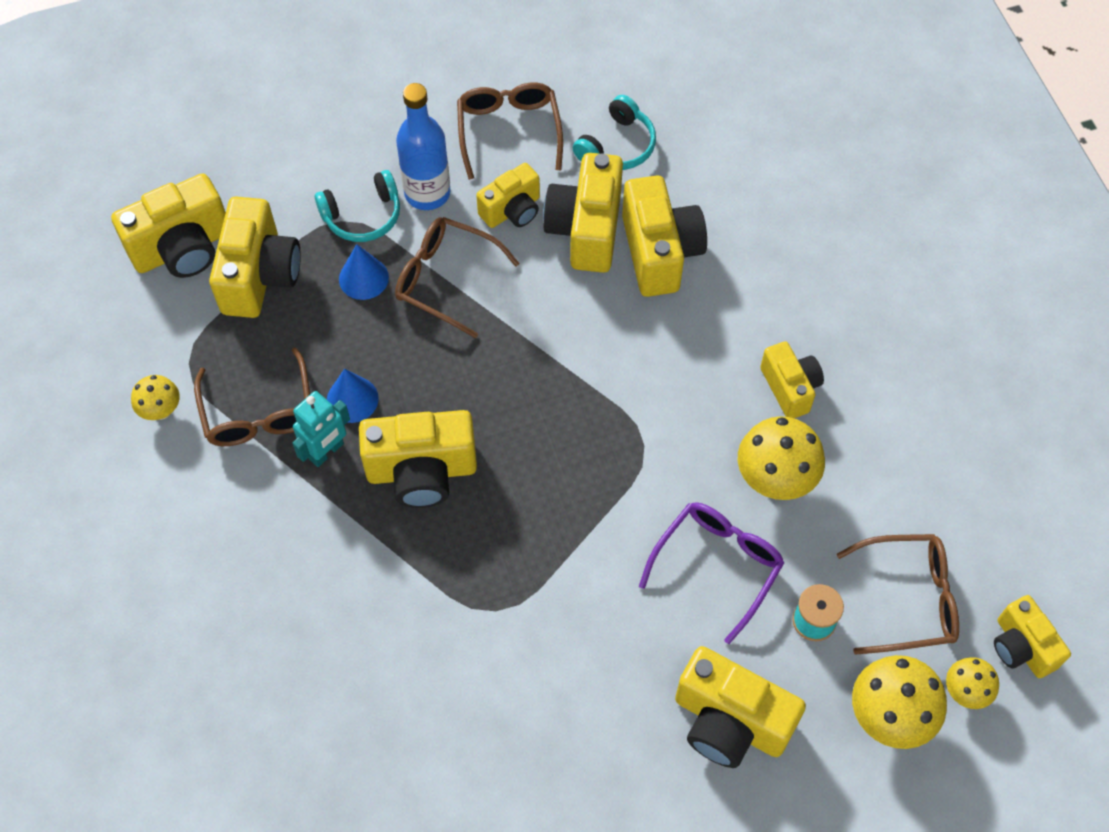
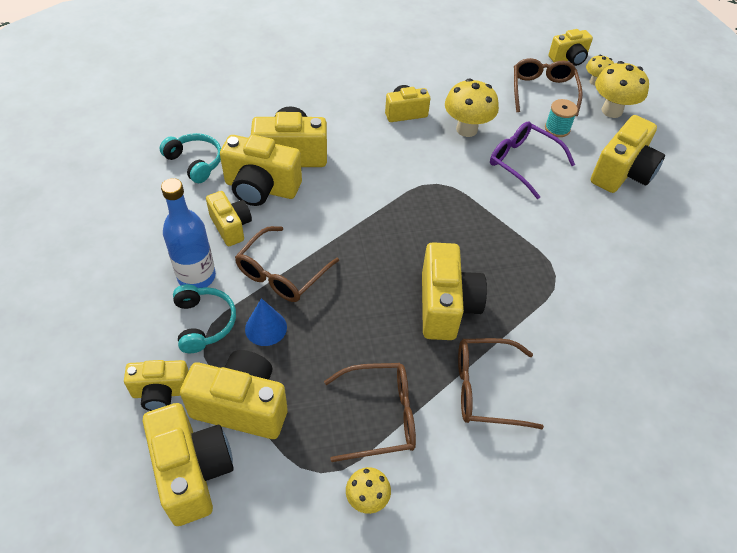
camera: 85 degrees left, 10 degrees down
(270, 198) = (161, 392): none -> yellow camera
(327, 452) = (423, 367): turquoise robot -> none
(352, 399) = (378, 346): blue cone -> none
(509, 131) = (157, 220): brown glasses -> brown glasses (485, 389)

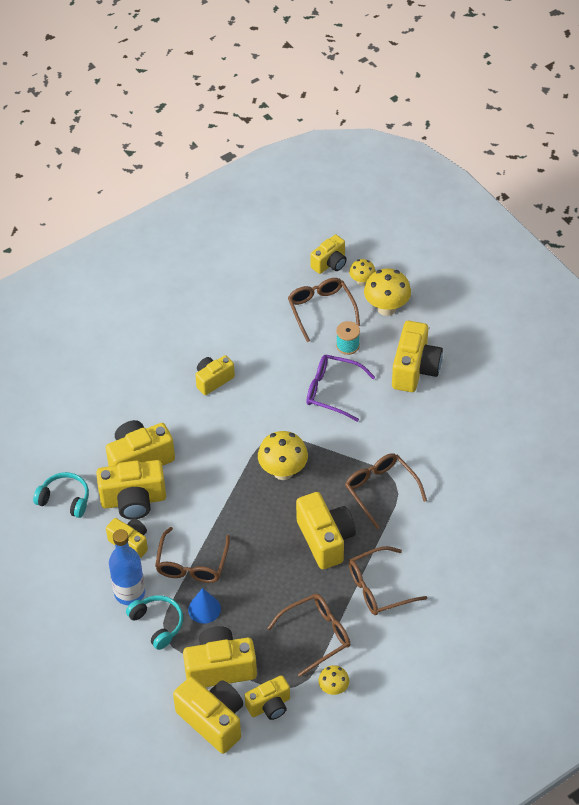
camera: 20 degrees left, 0 degrees up
(161, 392) = (159, 682): yellow camera -> yellow camera (269, 706)
(466, 129) = (273, 376): yellow mushroom -> yellow mushroom (283, 471)
(535, 277) = (381, 490): none -> brown glasses

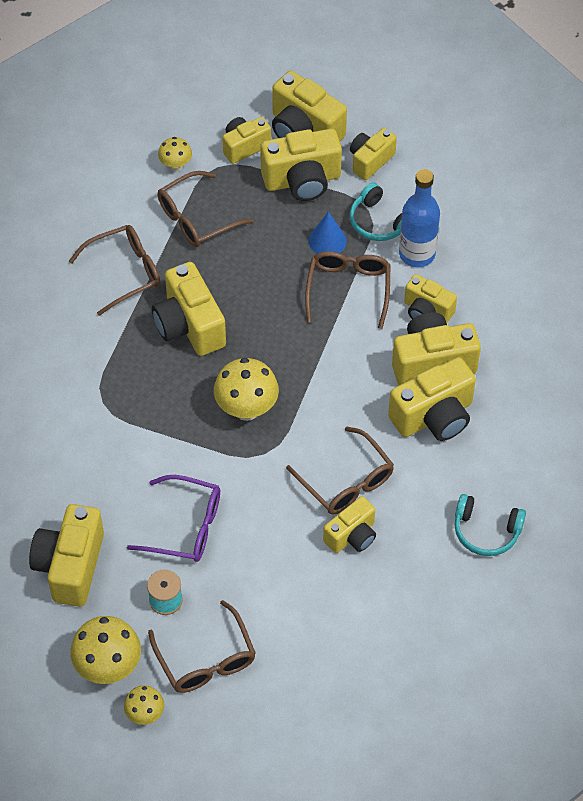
camera: 175 degrees right, 5 degrees up
(65, 499) = (518, 360): turquoise headphones -> turquoise headphones (486, 531)
(330, 263) = (195, 746): yellow camera -> yellow camera (370, 161)
(381, 490) = (121, 390): brown glasses -> brown glasses (346, 481)

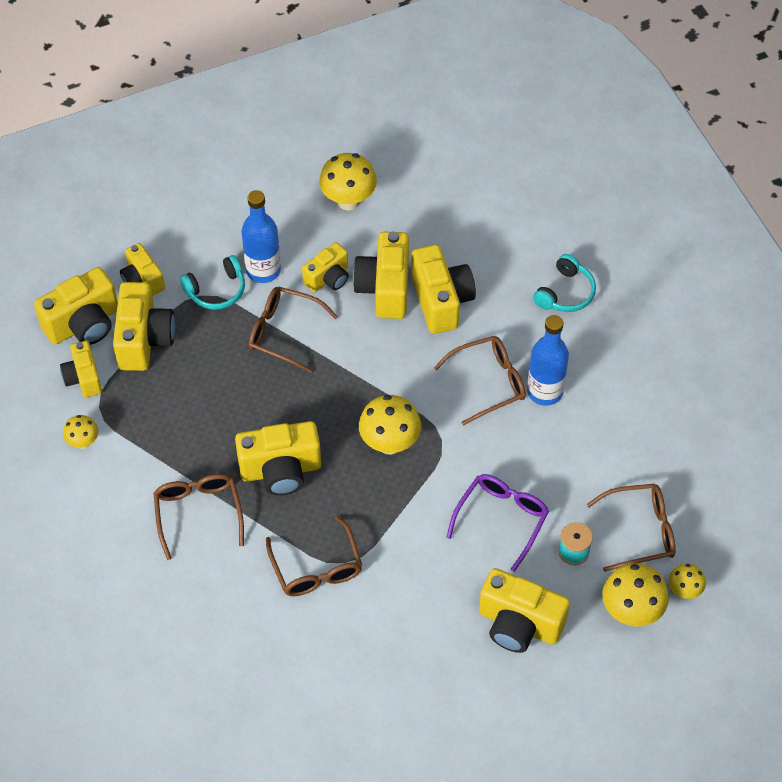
camera: 75 degrees left, 0 degrees up
(196, 218) = (155, 438): brown glasses -> brown glasses (316, 568)
(327, 240) = (222, 336): blue cone -> none
(352, 536) = (545, 391): yellow camera -> blue bottle
(531, 305) = (348, 201): none -> yellow mushroom

